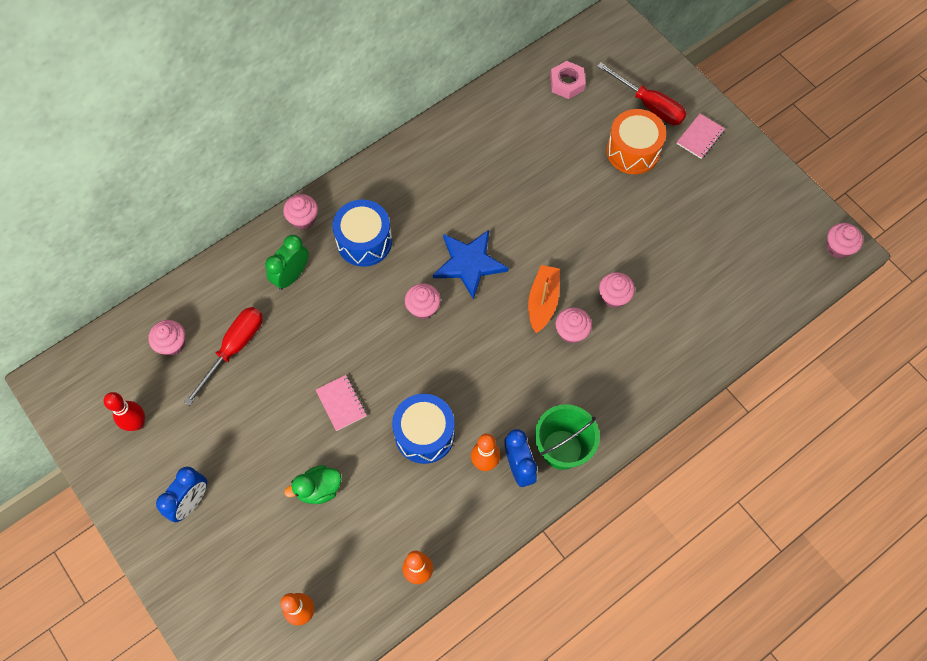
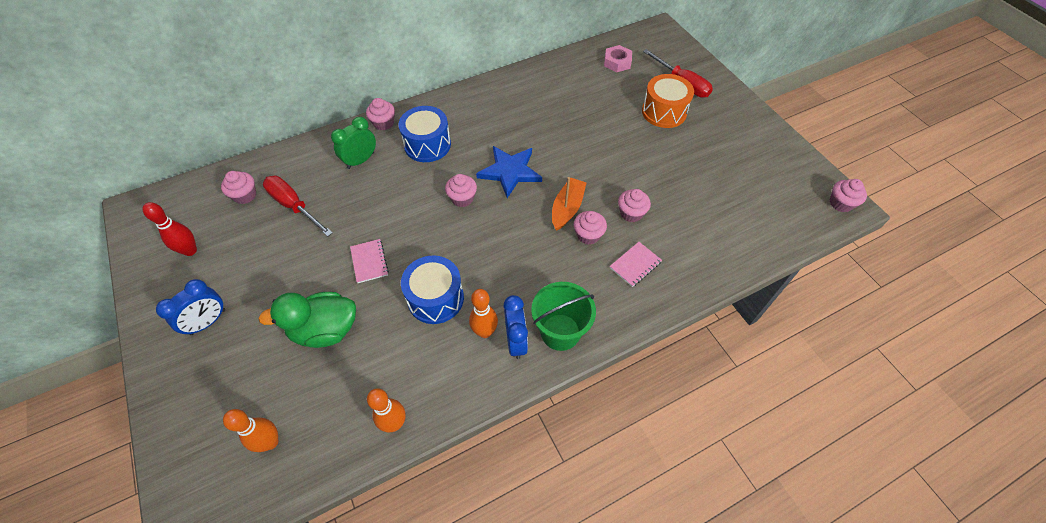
camera: 10 degrees right, 10 degrees down
(234, 348) = (294, 206): red screwdriver -> red screwdriver turned 90 degrees counterclockwise
(319, 489) = (325, 330): green duck -> green duck, size x1.59
(700, 137) = (722, 109): pink notebook -> pink notebook (635, 265)

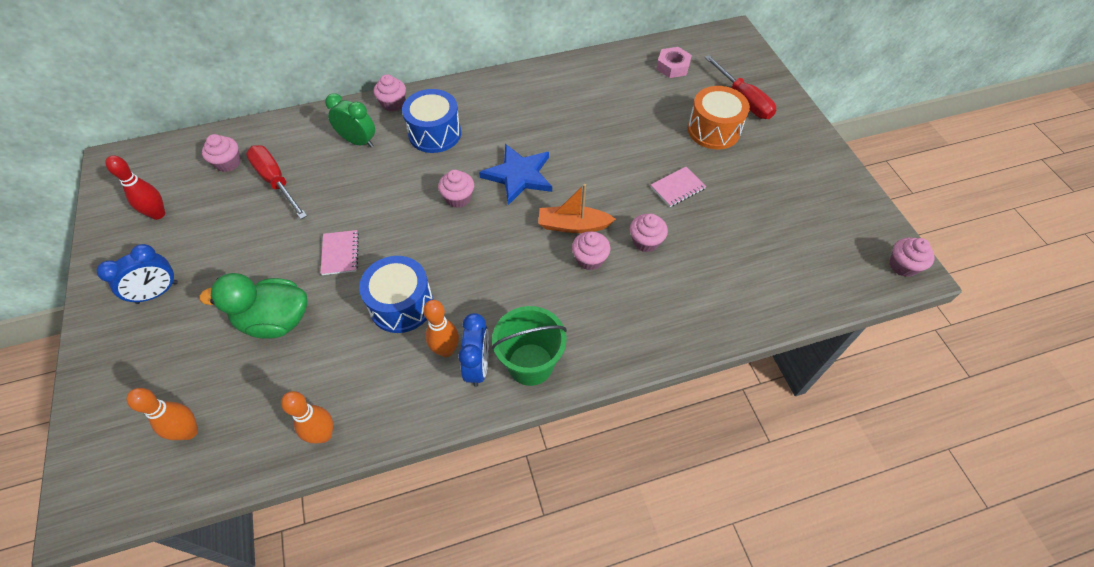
camera: 10 degrees right, 0 degrees up
(360, 160) = (358, 141): green clock -> green clock turned 60 degrees clockwise
(567, 208) = (573, 225): orange boat -> orange boat turned 120 degrees counterclockwise
(635, 265) = (635, 301): pink notebook -> pink notebook (677, 188)

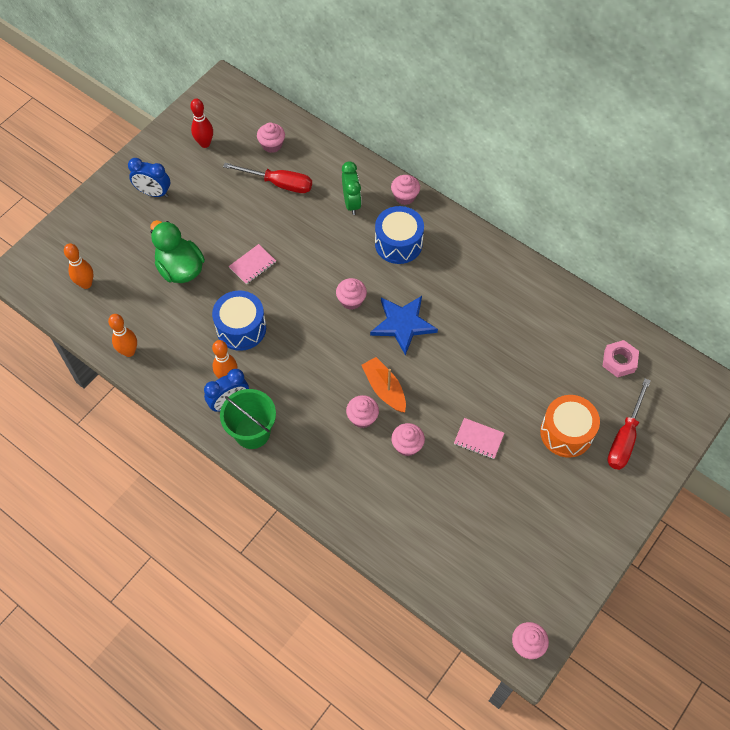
camera: 55 degrees right, 5 degrees up
(276, 181) = (279, 184): red screwdriver -> red screwdriver turned 90 degrees clockwise

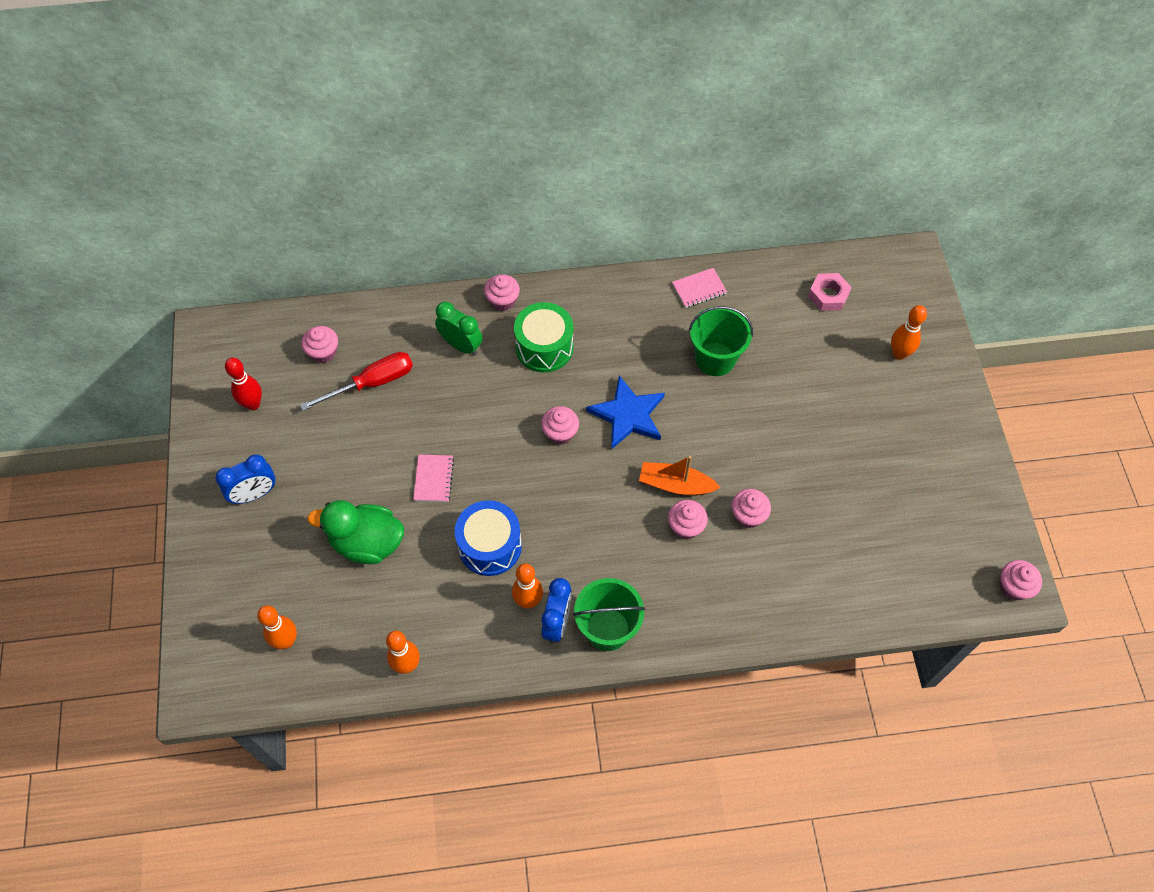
camera: 45 degrees left, 0 degrees up
(398, 243) = (544, 347): blue drum -> green drum
(478, 439) = (796, 457): pink notebook -> pink notebook (699, 289)
(496, 337) = (715, 359): none -> green bucket
(566, 433) = (854, 389): orange drum -> none
(624, 437) = (899, 354): red screwdriver -> orange bowling pin

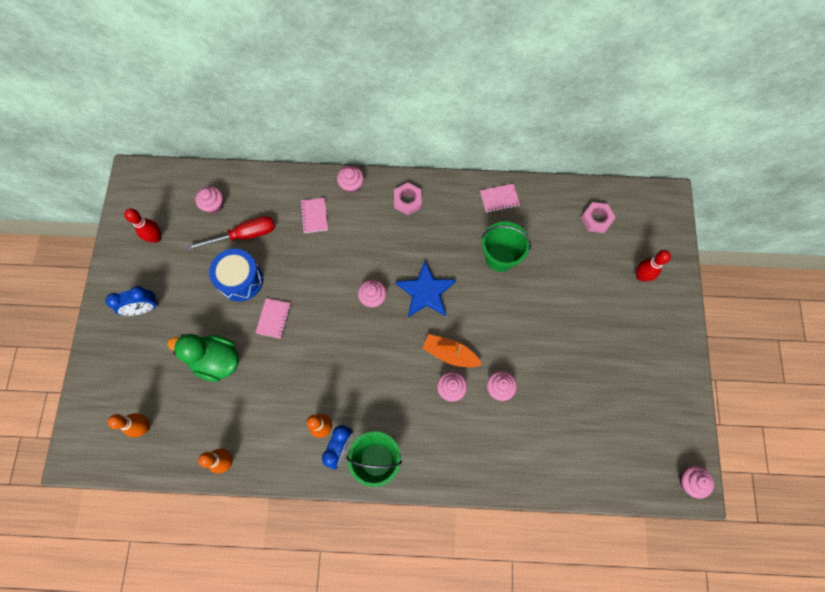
camera: 10 degrees right, 10 degrees up
(461, 345) = (314, 216): green clock -> pink notebook
(490, 546) = (304, 378): blue drum -> blue drum (241, 280)
(544, 347) = (375, 227): green drum -> none
(580, 309) = (407, 201): none -> pink nut
(899, 354) = (641, 276): orange bowling pin -> red bowling pin

